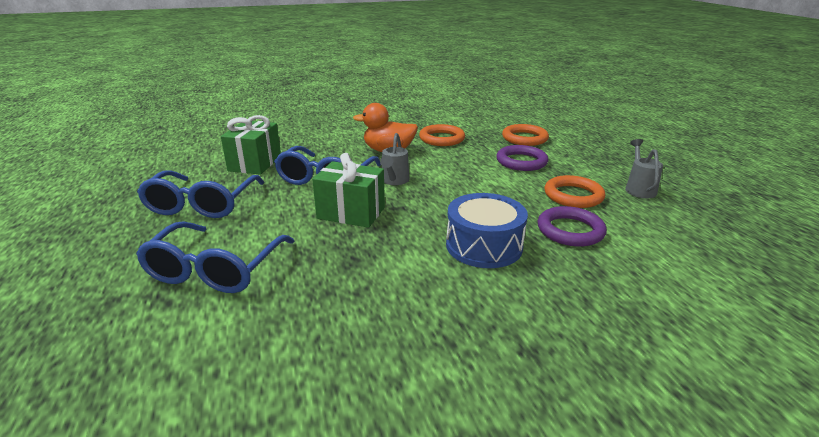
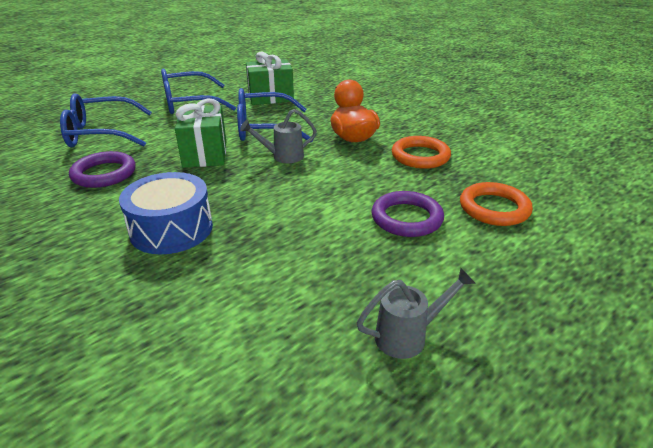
camera: 65 degrees right, 5 degrees up
(570, 230) = (230, 281): purple ring -> purple ring (104, 174)
(573, 196) = (332, 273): orange ring -> none

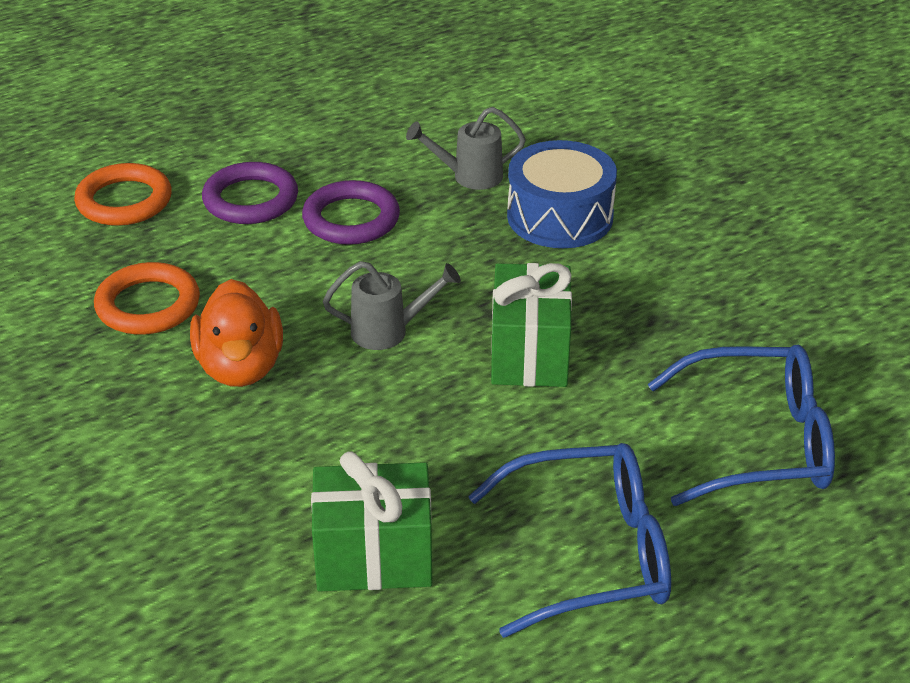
camera: 170 degrees left, 5 degrees up
(104, 174) = (696, 325): purple ring -> purple ring (351, 219)
(263, 128) = (411, 420): blue glasses -> none
(408, 336) = (325, 96): grey watering can -> grey watering can (469, 176)

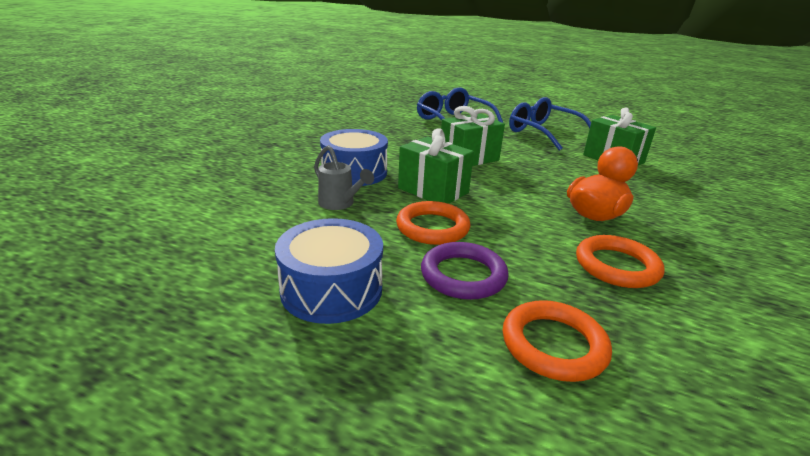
camera: 125 degrees left, 10 degrees down
(310, 127) = (331, 289): none -> blue drum
(351, 219) = (432, 227): purple ring -> orange ring
(388, 331) = (506, 188): grey watering can -> none
(442, 260) = (433, 190): none -> green gift

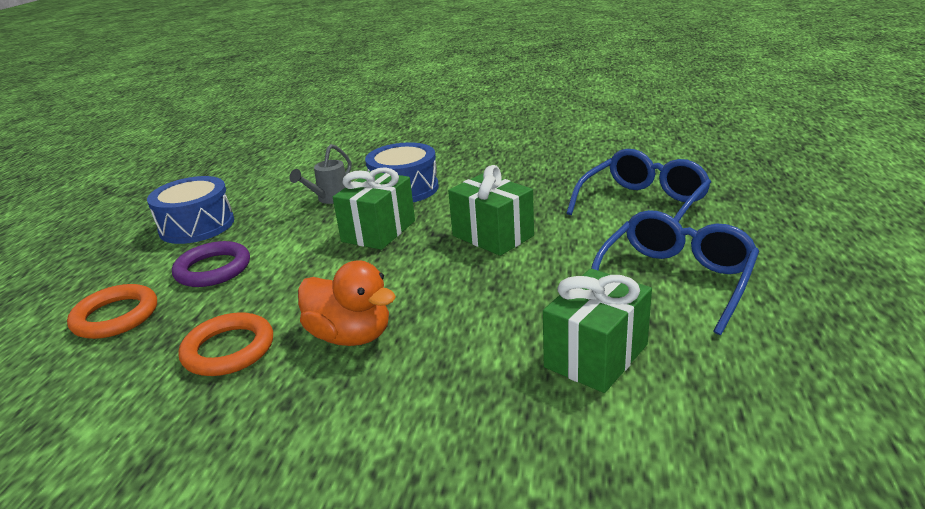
camera: 80 degrees right, 0 degrees up
(432, 227) = (295, 244): orange ring -> none

